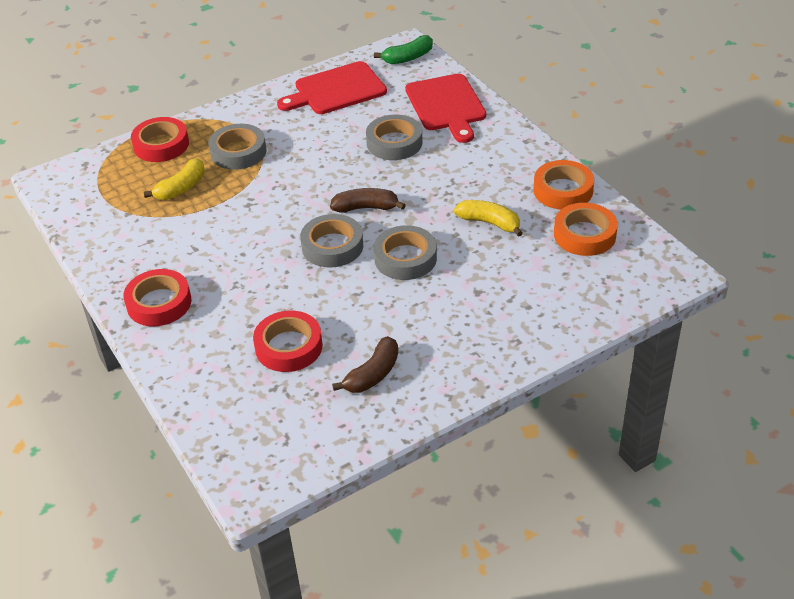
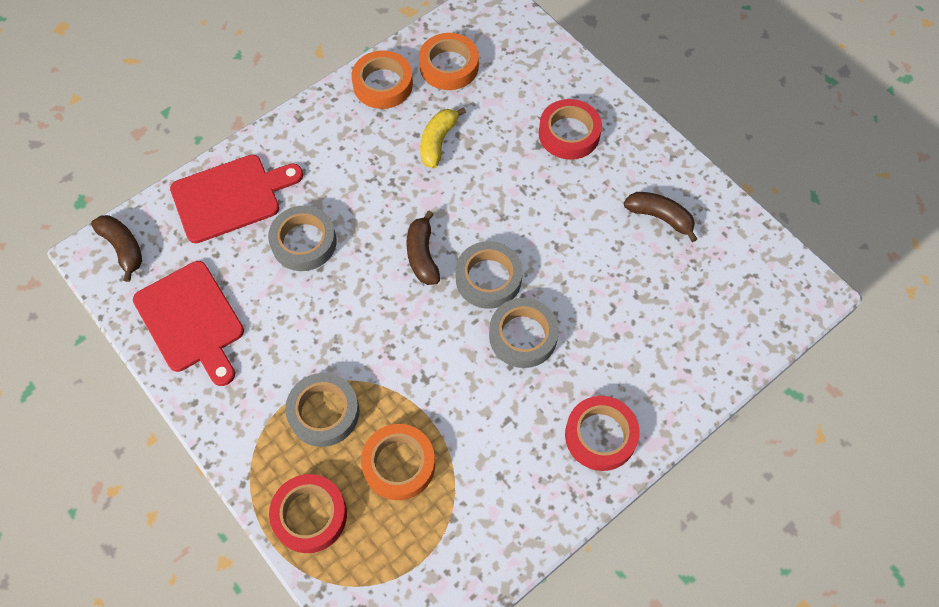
camera: 100 degrees left, 20 degrees up
(181, 188) = (399, 464): yellow banana -> orange tape
(289, 346) = (639, 294): red tape -> red tape (569, 133)
(405, 258) = (499, 209): grey tape -> grey tape (523, 336)
(408, 58) = (123, 248): green banana -> brown banana

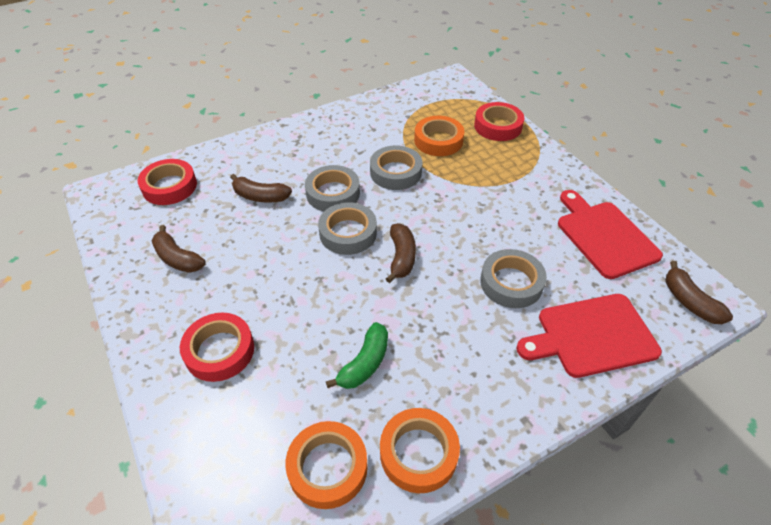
camera: 170 degrees left, 15 degrees down
(324, 412) = (489, 170): grey tape -> grey tape (395, 172)
(438, 142) = (365, 363): yellow banana -> green banana
(600, 436) = (301, 138): red tape -> red tape (169, 186)
(610, 316) = (260, 196): none -> brown banana

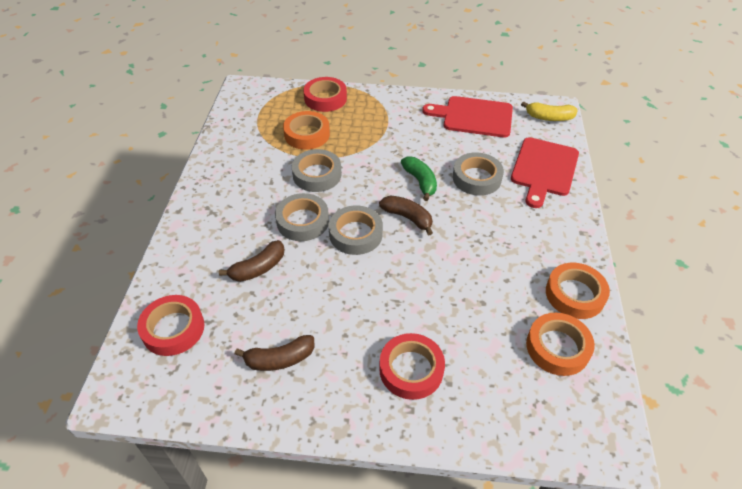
camera: 55 degrees left, 0 degrees up
(365, 363) = (487, 286): green banana -> green banana (420, 181)
(689, 301) = (549, 117): brown banana -> yellow banana

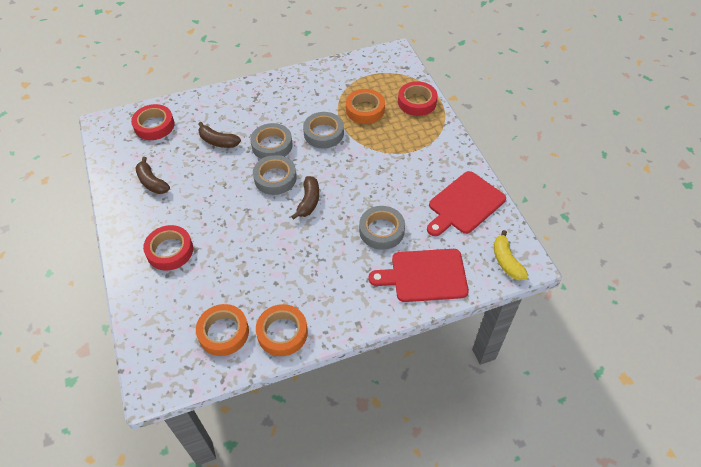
camera: 65 degrees right, 5 degrees up
(420, 181) = (354, 195): green banana -> none
(474, 117) = (464, 204): red cutting board -> red cutting board turned 120 degrees counterclockwise

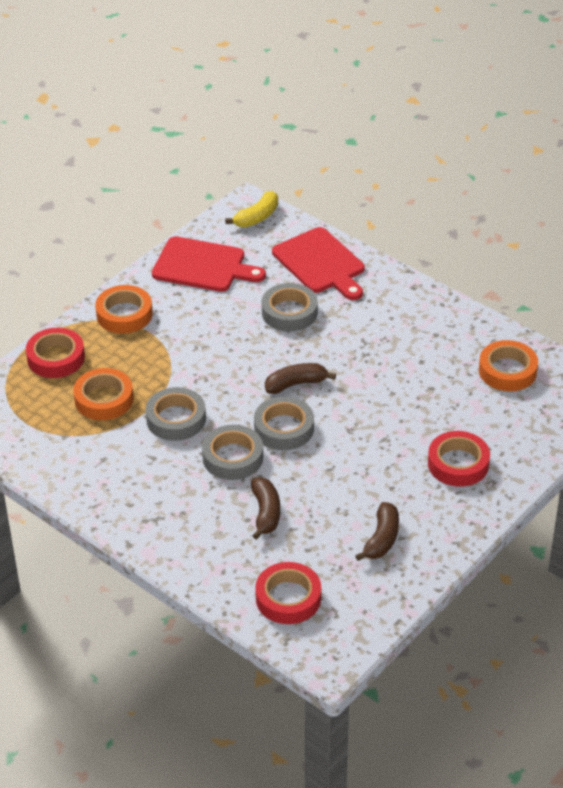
camera: 120 degrees left, 10 degrees down
(282, 332) = (469, 331): orange tape -> orange tape (124, 314)

